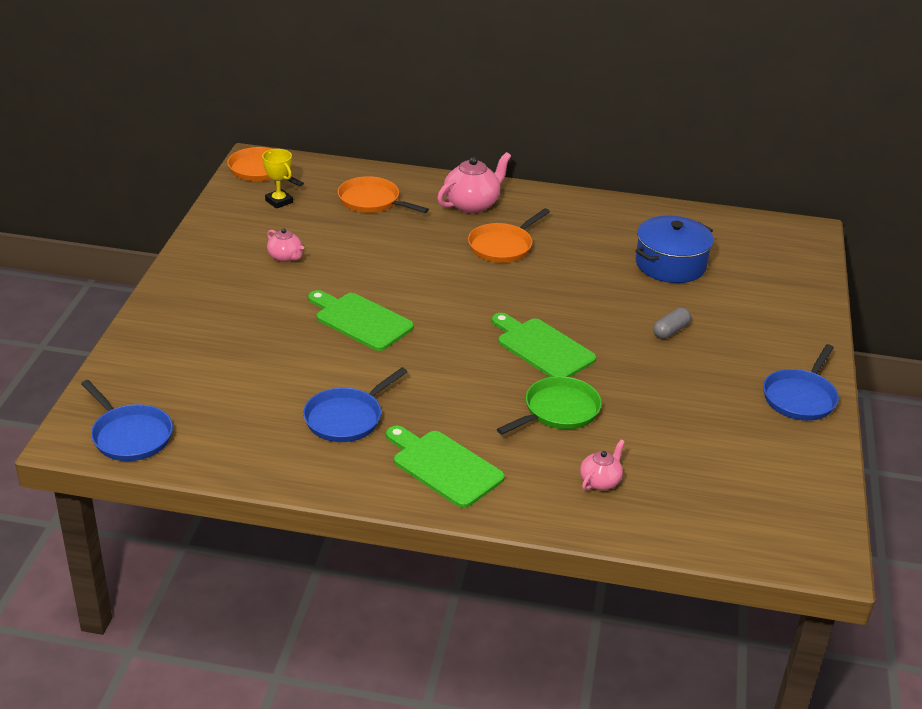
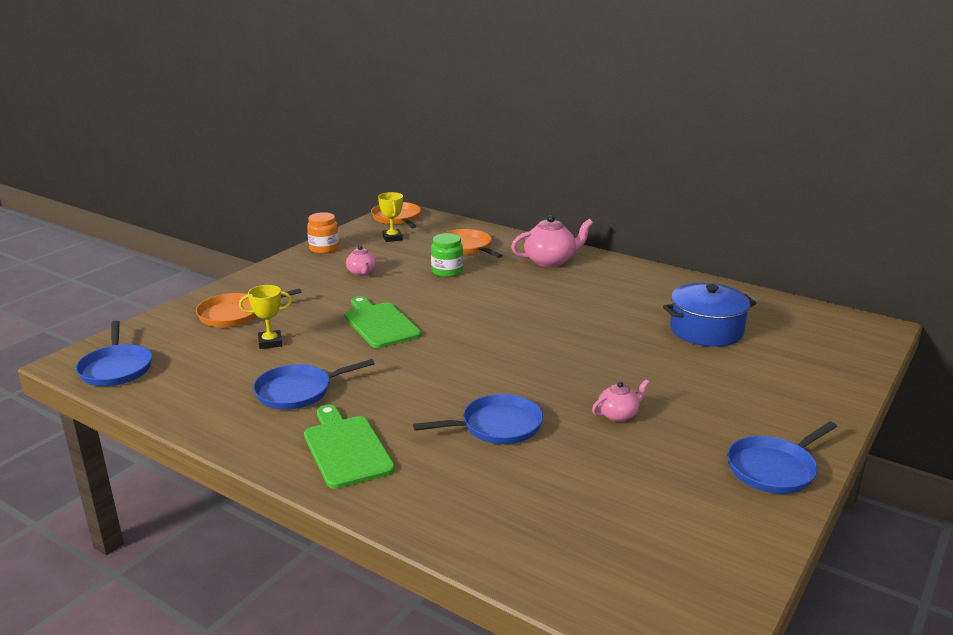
camera: 25 degrees right, 10 degrees down
(213, 231) = (324, 248): none -> orange jar
(266, 368) = (270, 342): none -> yellow trophy
(376, 238) = (447, 271): none -> green jar
(502, 246) = (552, 293): orange pan -> orange pan (235, 314)
(542, 348) = (525, 372): green cutting board -> none
(558, 411) = (497, 426): green pan -> blue pan
(600, 481) = (488, 497): pink teapot -> pink teapot (618, 415)
(670, 331) = (666, 382): grey capsule -> none

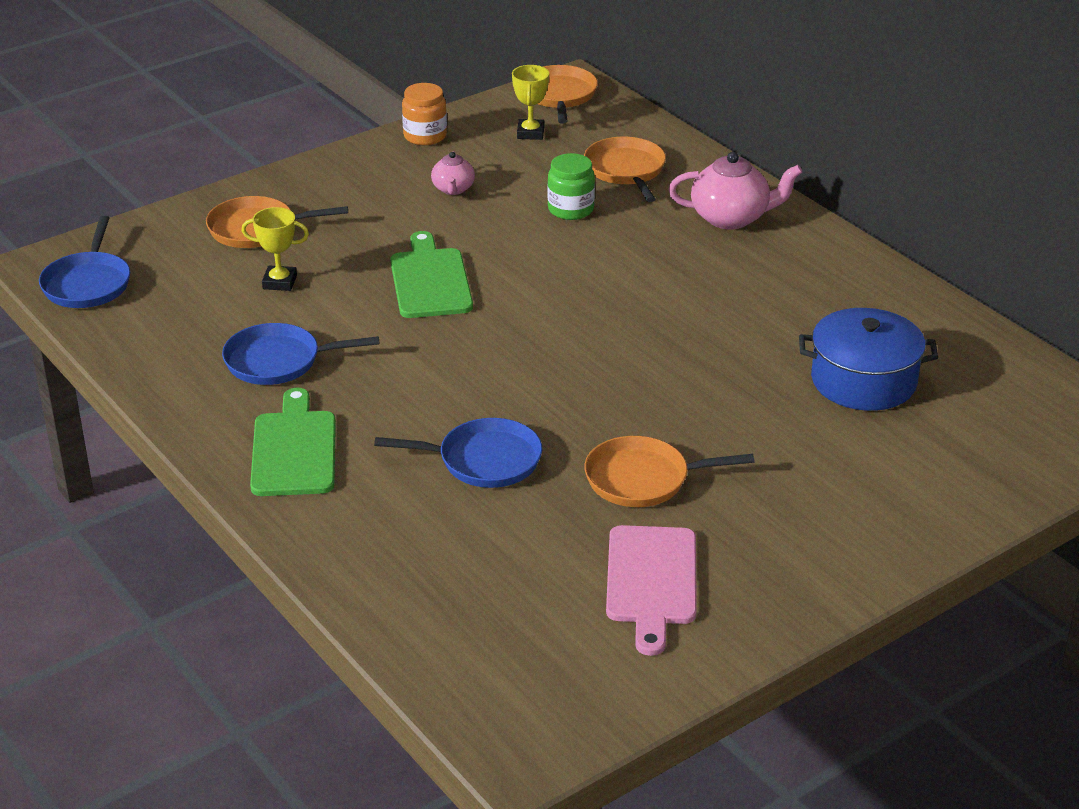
camera: 20 degrees right, 10 degrees up
(618, 415) = (643, 479): pink teapot -> orange pan
(681, 482) = (651, 581): none -> pink cutting board
(774, 469) = (778, 593): blue pan -> none

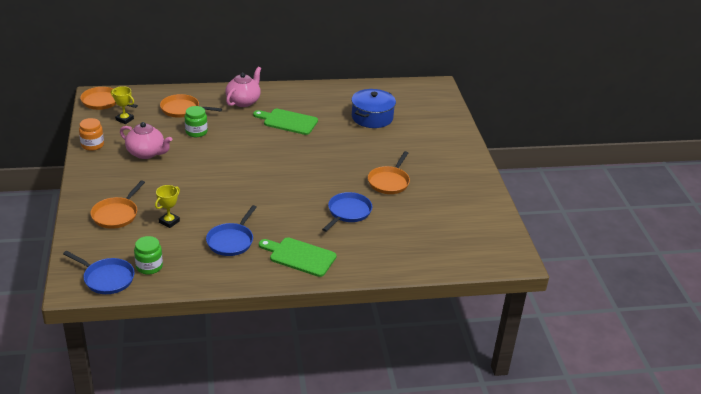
camera: 65 degrees left, 0 degrees up
(145, 309) = (149, 266): none -> green jar
(430, 280) = (211, 183): green cutting board -> green cutting board (288, 121)
(453, 189) = (146, 153): pink teapot -> pink teapot, size x1.75
(651, 581) = (447, 201): pink cutting board -> none

